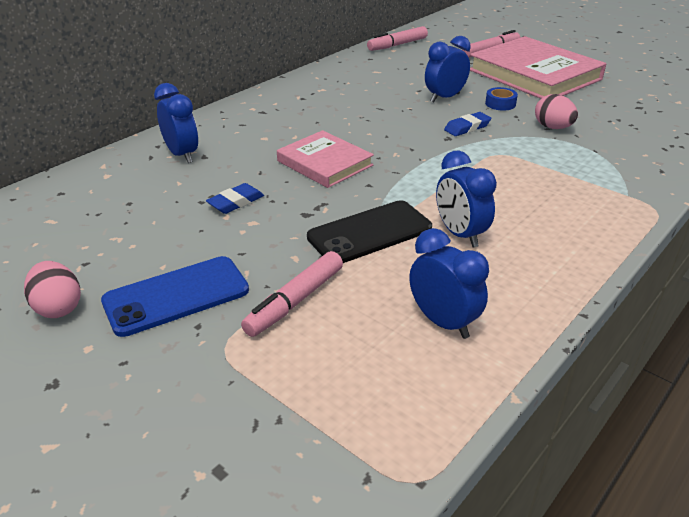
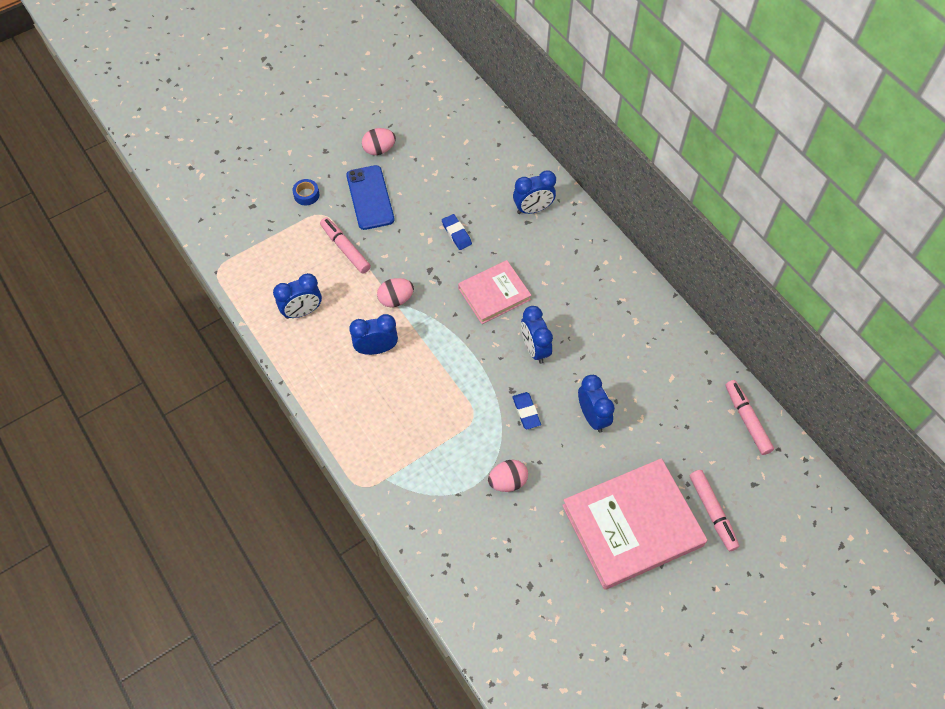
camera: 105 degrees right, 25 degrees up
(370, 233) = (396, 299): black phone -> pink egg
(387, 132) = (535, 349): none -> blue clock
(500, 104) = (567, 459): blue tape -> blue tape (306, 195)

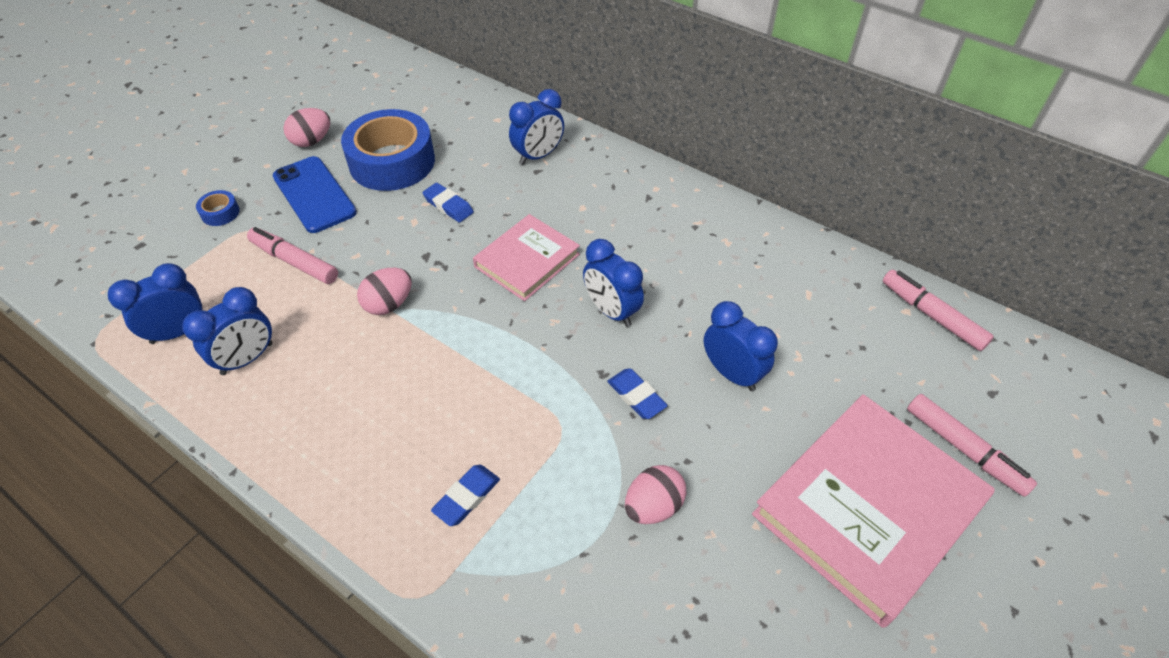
camera: 20 degrees left, 10 degrees down
(376, 349) = (379, 377): blue clock -> blue clock (179, 332)
(404, 440) = (466, 497): none -> blue eraser
(429, 184) = (392, 162): none -> blue tape

